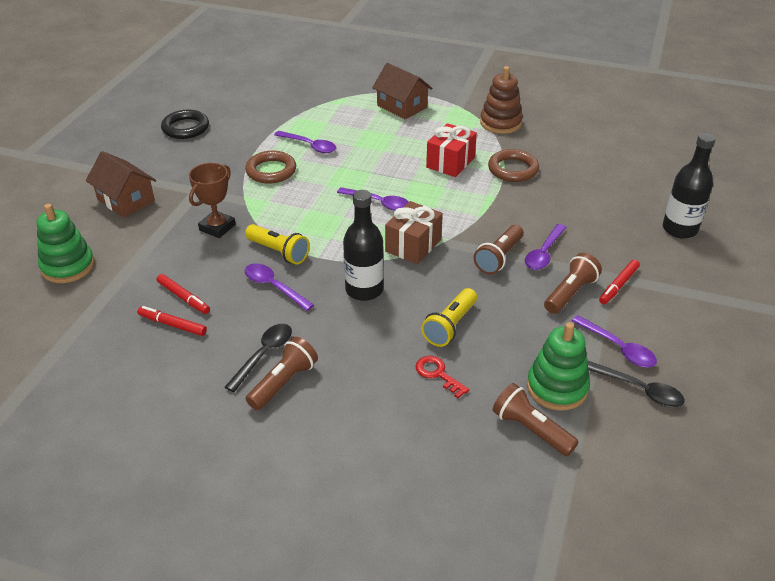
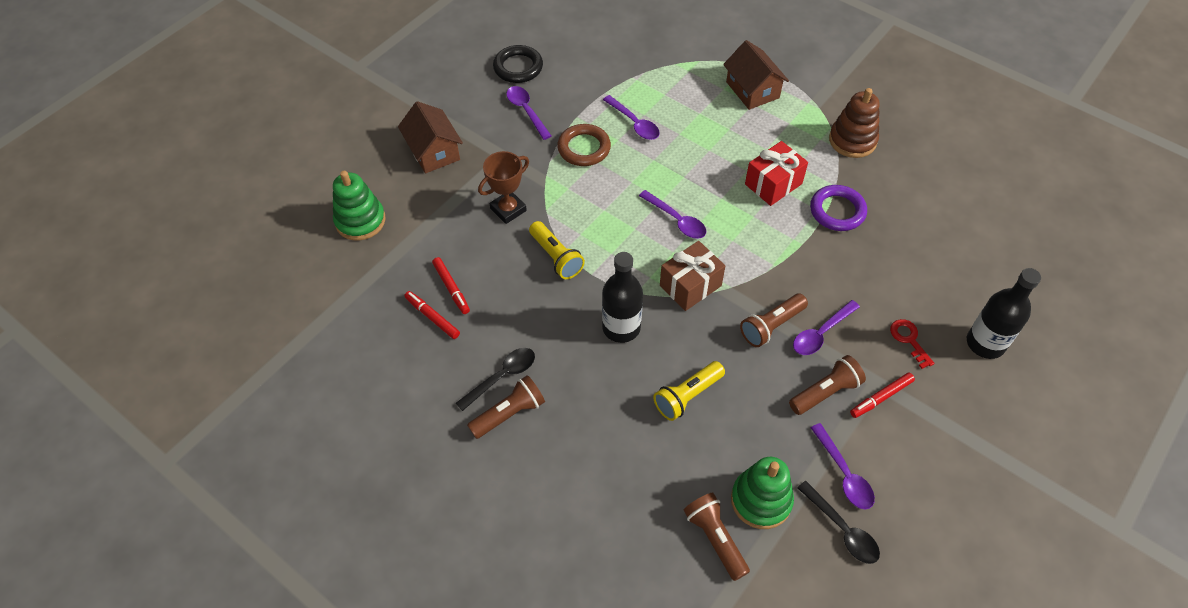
camera: 20 degrees right, 15 degrees up
(274, 287) = (537, 299): purple spoon -> purple spoon (526, 111)
(437, 374) = (653, 448): red key -> red key (909, 339)
(513, 169) = (837, 211): brown ring -> purple ring

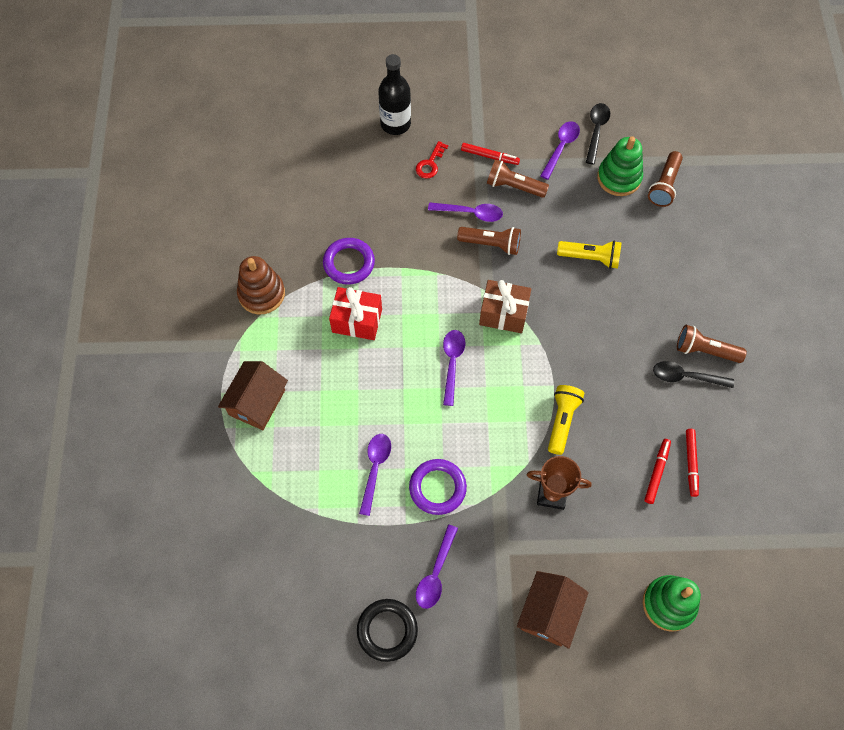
camera: 130 degrees left, 10 degrees up
(584, 148) = (437, 488): brown ring -> purple ring
(621, 327) = (578, 332): black bottle -> none

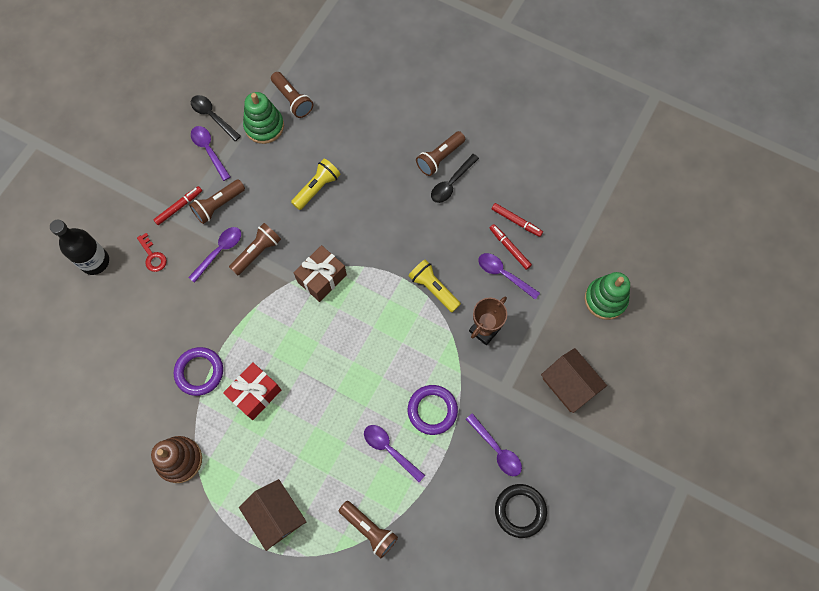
camera: 60 degrees left, 5 degrees up
(289, 492) = (369, 529): none -> brown flashlight
(452, 363) = (338, 341): purple spoon -> purple spoon (503, 274)

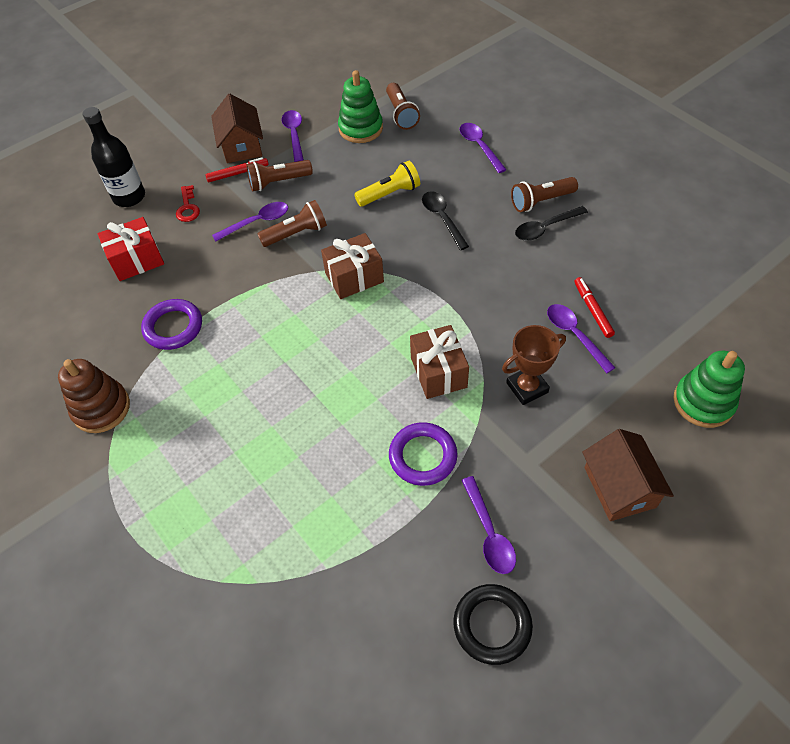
camera: 25 degrees right, 15 degrees down
(212, 116) = (313, 109): black spoon -> black spoon (442, 218)
(255, 394) = (221, 368): red gift -> red gift (137, 260)
(276, 515) = (174, 509): brown house -> brown house (241, 146)
(369, 529) = (278, 570): brown flashlight -> none
(389, 449) = (348, 483): purple spoon -> purple spoon (479, 146)
(418, 339) = (438, 372): none -> brown gift
(433, 289) = (480, 325): yellow flashlight -> none
(516, 221) = (611, 285): red marker -> none

